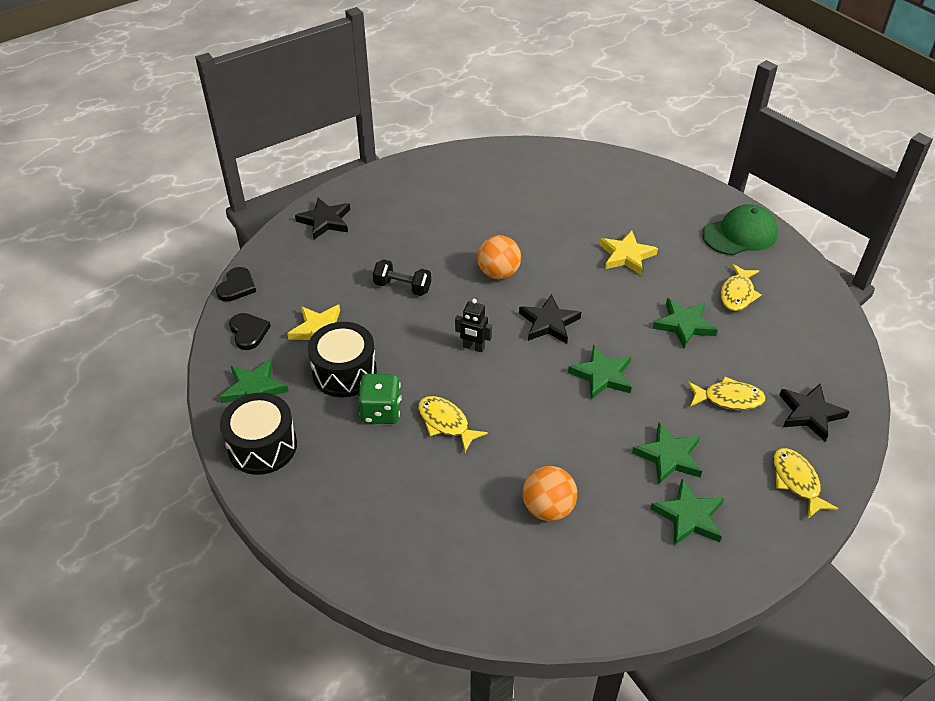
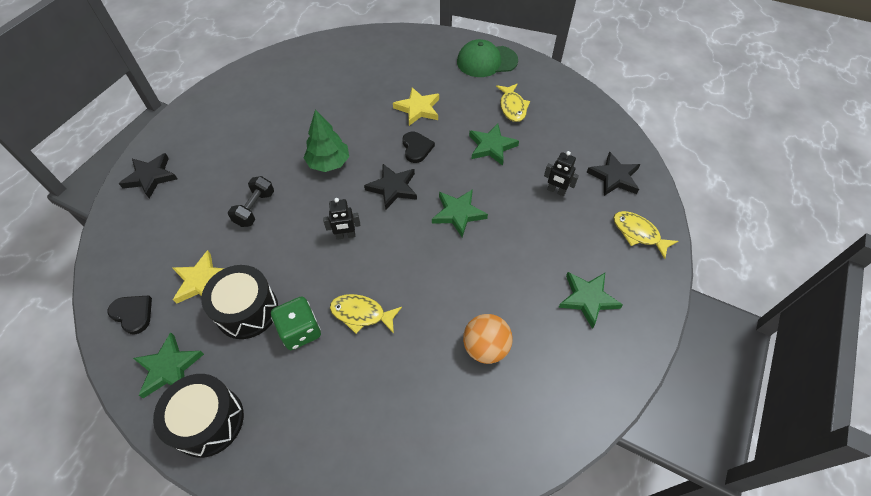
camera: 30 degrees left, 10 degrees up
(237, 287) = (97, 274): black heart -> black heart (416, 148)
(402, 287) = (255, 208): black dumbbell -> black dumbbell turned 60 degrees counterclockwise
(498, 273) = (329, 163): orange ball -> green tree
(669, 456) = (545, 257): green star -> none
(728, 399) = (556, 191): yellow fish -> black robot
(740, 234) = (486, 61): green cap -> green cap turned 135 degrees counterclockwise

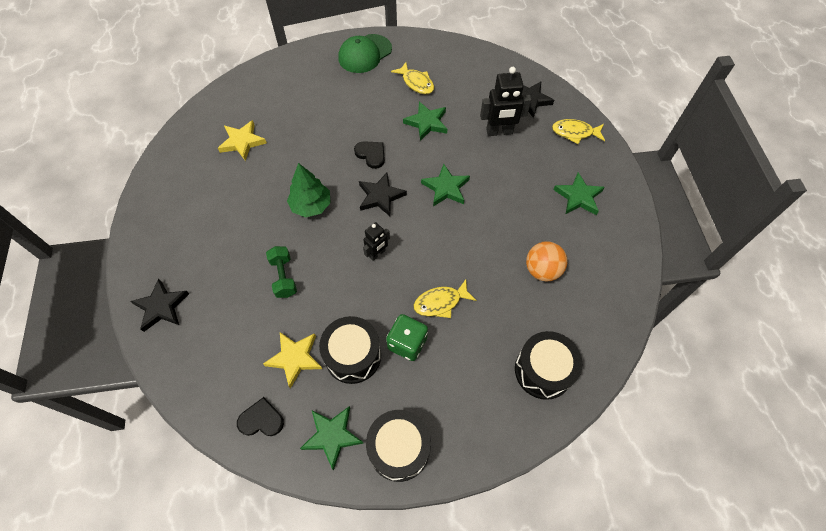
camera: 35 degrees left, 5 degrees up
(255, 208) = (284, 277): black dumbbell -> green dumbbell
(400, 447) = (543, 370): none -> black drum
(418, 109) = (344, 122): yellow star -> yellow star (242, 142)
(556, 191) = (499, 132): black robot -> black robot, size x1.68

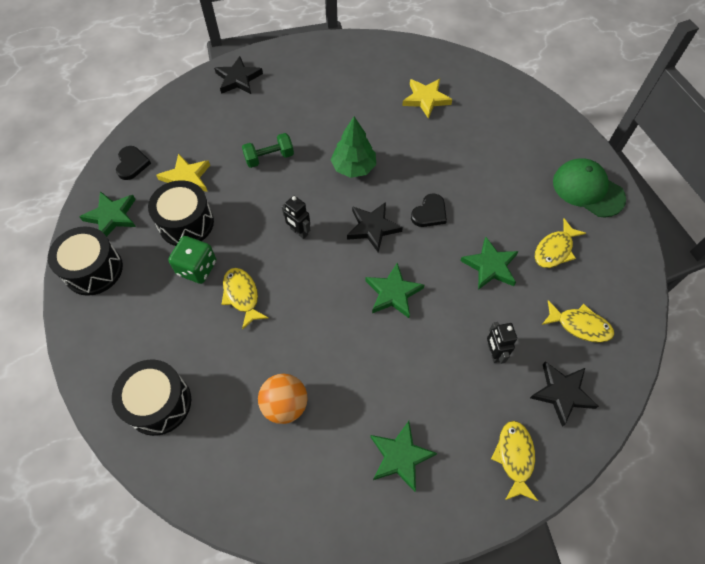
camera: 85 degrees right, 0 degrees up
(479, 81) = (579, 325): none -> yellow fish
(499, 132) = (493, 353): black robot -> black robot, size x0.60

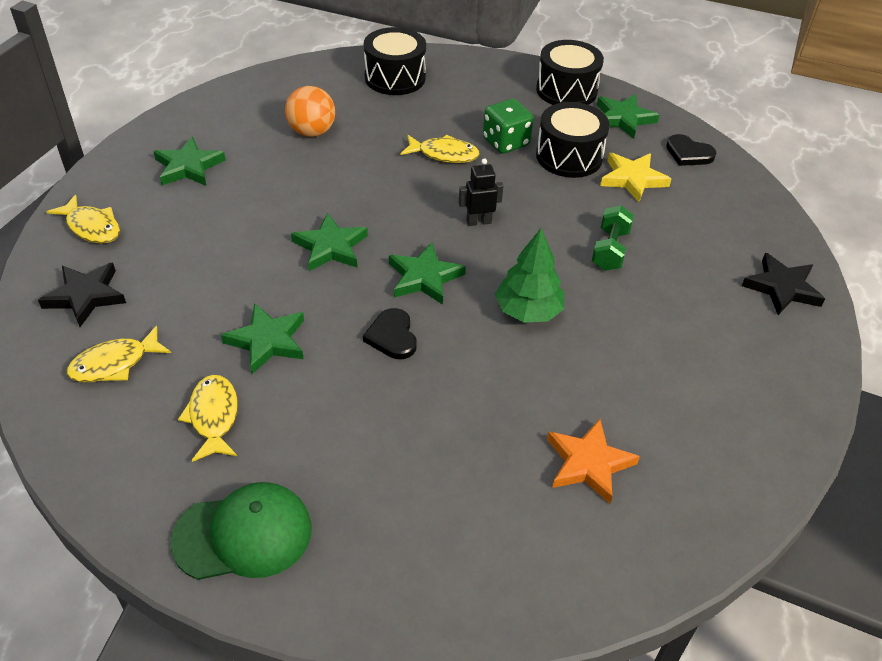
camera: 125 degrees right, 15 degrees down
(372, 228) = (424, 277): black star -> green star
(426, 99) = (588, 463): yellow star -> orange star
(493, 353) = (183, 276): black robot -> none

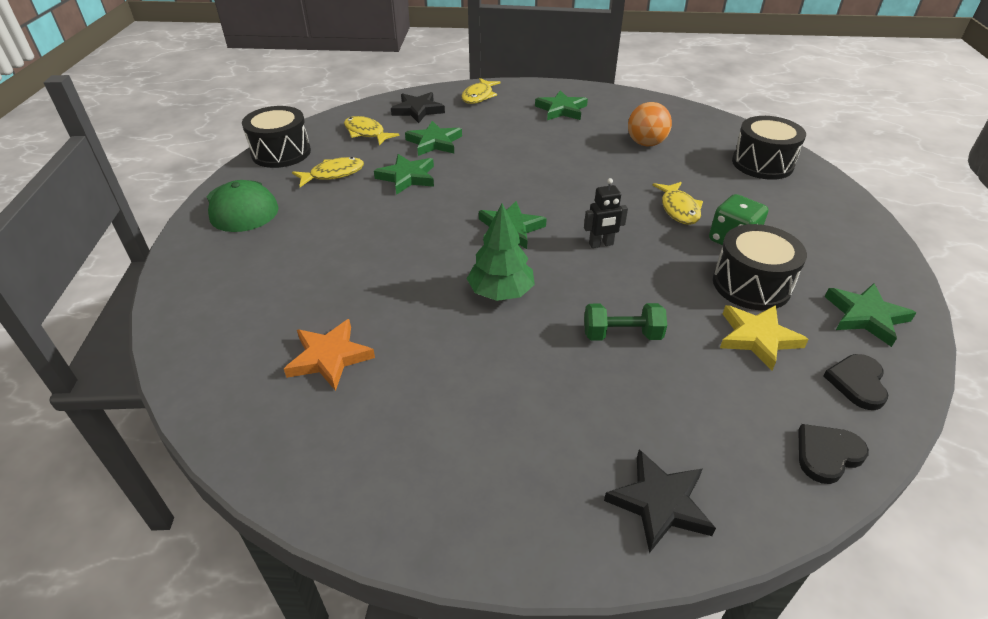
camera: 75 degrees right, 5 degrees down
(330, 247) = (517, 180): green star -> green star (434, 142)
(392, 336) = (435, 227): black heart -> black heart (827, 454)
(478, 222) = (601, 244): black robot -> black robot turned 105 degrees clockwise
(566, 90) = (869, 266): black drum -> black drum (281, 153)

